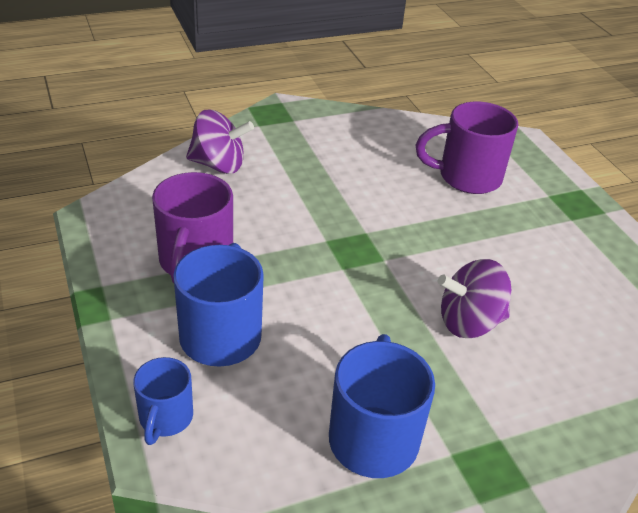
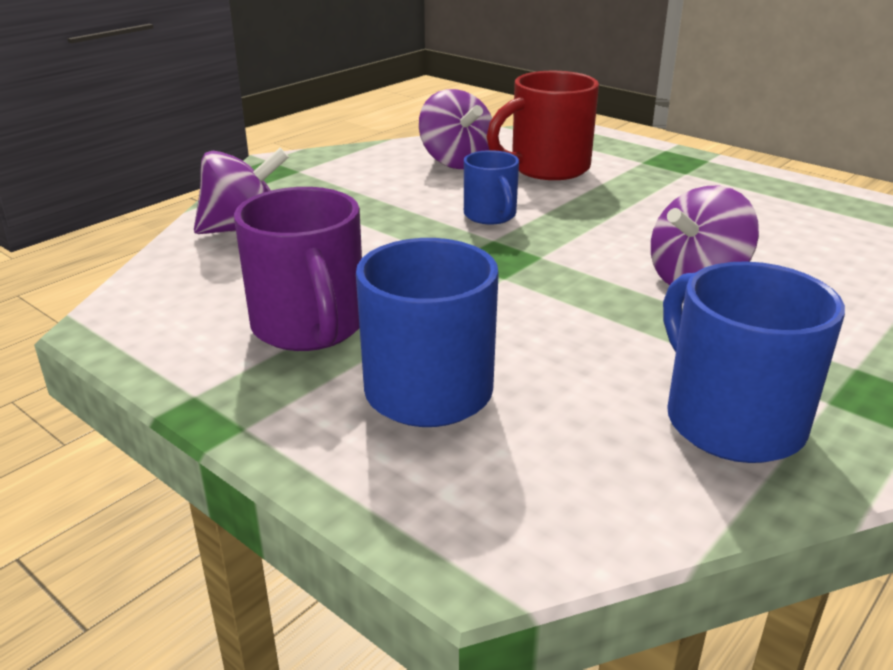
camera: 25 degrees left, 10 degrees down
(165, 418) = (447, 510): blue mug -> blue mug (490, 216)
(407, 148) = (456, 162): none -> purple spinning top
(467, 177) = (547, 168): purple mug -> red mug

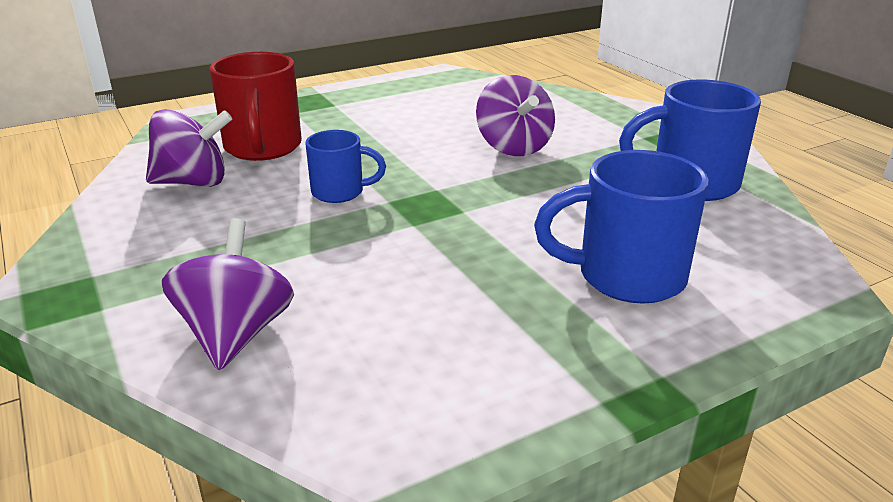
camera: 70 degrees left, 0 degrees up
(309, 327) = (501, 318): purple mug -> none

